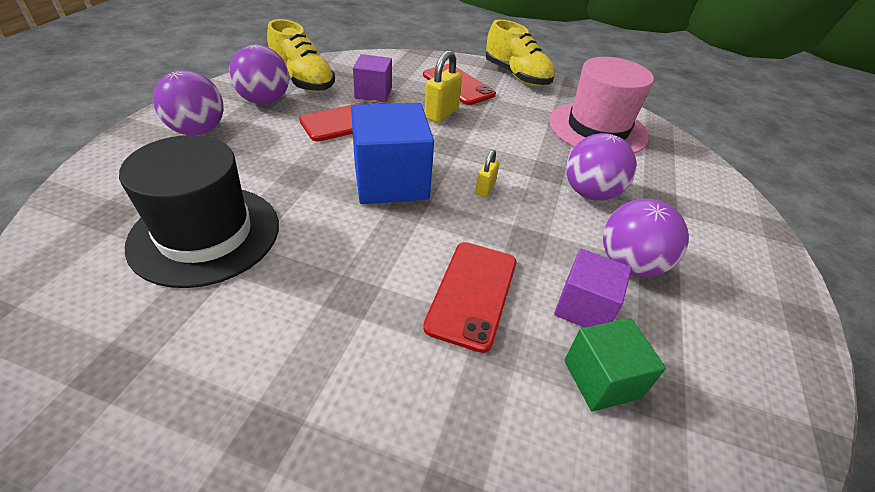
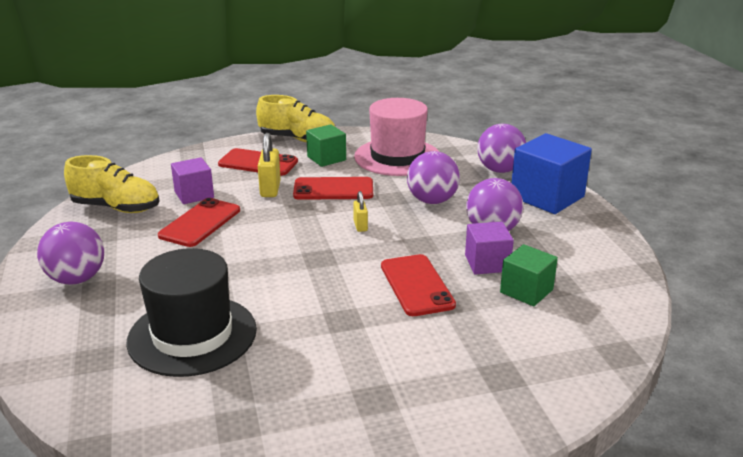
camera: 30 degrees left, 15 degrees down
(265, 101) = (104, 235): purple ball -> purple ball (500, 170)
(391, 181) = (288, 248): blue cube -> blue cube (547, 197)
(499, 137) = (333, 189): none -> red phone
(524, 103) = (326, 158): none -> green cube

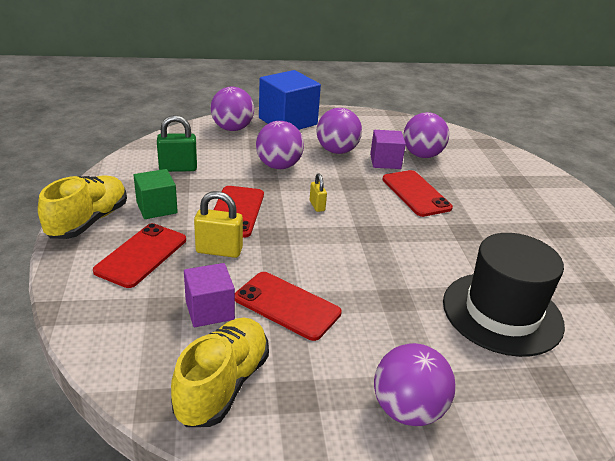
camera: 85 degrees left, 5 degrees up
(360, 226) = (317, 206): yellow padlock -> yellow padlock turned 75 degrees clockwise
(397, 157) = (178, 168): pink hat -> green padlock
(417, 285) = (416, 193): red phone -> red phone turned 75 degrees clockwise
(526, 291) = (422, 155): green cube -> purple ball

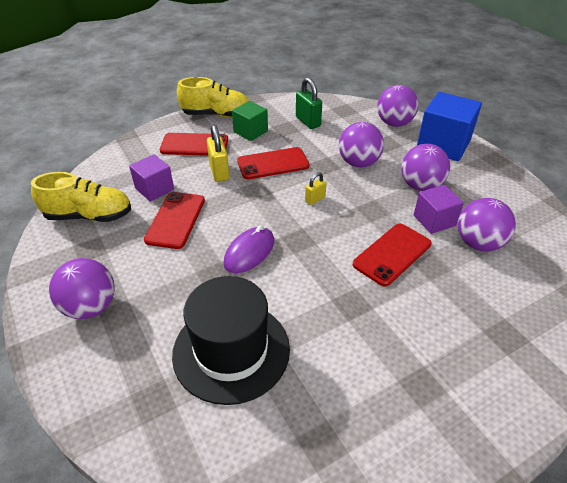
camera: 70 degrees right, 10 degrees up
(373, 267) = (249, 252): none -> purple mouse

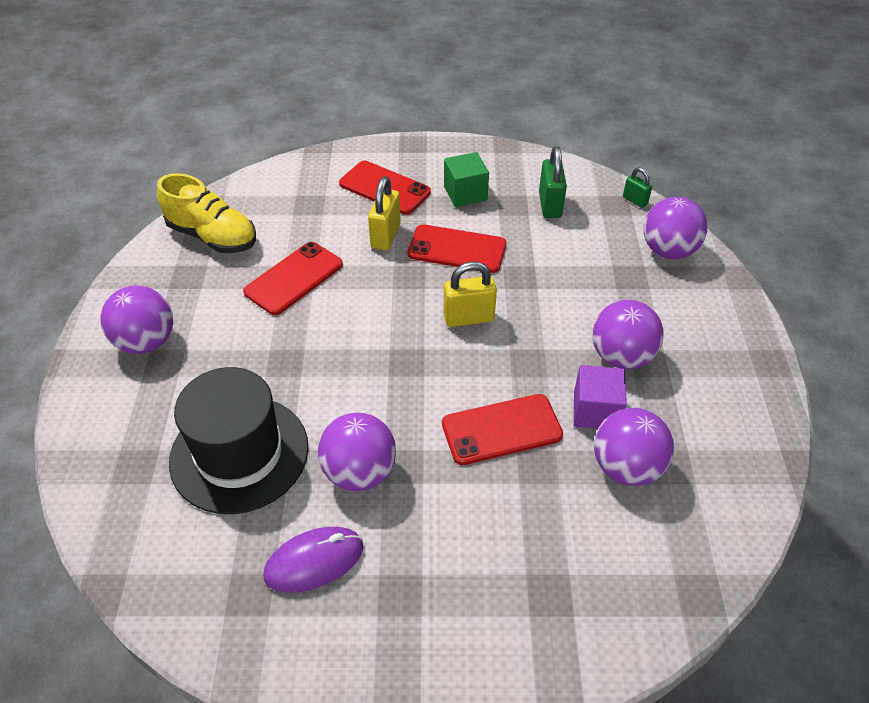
camera: 30 degrees right, 5 degrees up
(154, 189) = (300, 230): purple cube -> none
(216, 115) = (442, 154): yellow shoe -> none
(249, 252) = (341, 352): purple mouse -> purple mouse (314, 561)
(315, 199) = (468, 318): yellow padlock -> yellow padlock, size x1.70
(353, 104) = (635, 200): none -> green padlock
(358, 163) = (566, 290): purple ball -> purple ball (359, 472)
(443, 145) = (710, 310): blue cube -> none

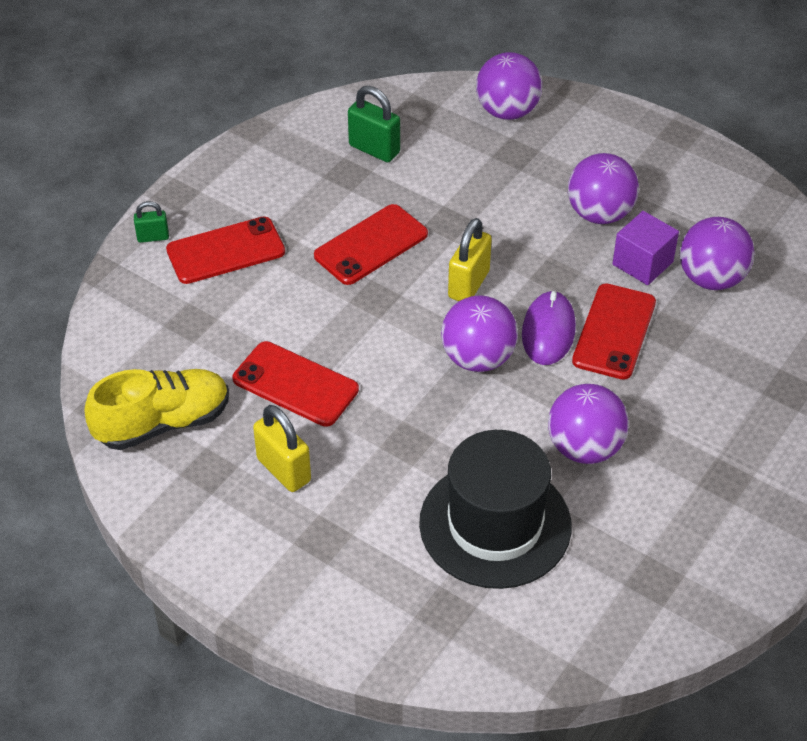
camera: 55 degrees left, 0 degrees up
(146, 342) = (280, 542): purple ball -> purple ball (478, 358)
(294, 278) = (295, 384): red phone -> red phone turned 45 degrees counterclockwise
(314, 561) = (654, 521): purple mouse -> purple mouse (548, 331)
(385, 236) = (301, 286): yellow padlock -> yellow padlock (284, 470)
(465, 193) = (296, 197): green cube -> none
(635, 200) = (424, 92): green padlock -> green padlock (153, 237)

